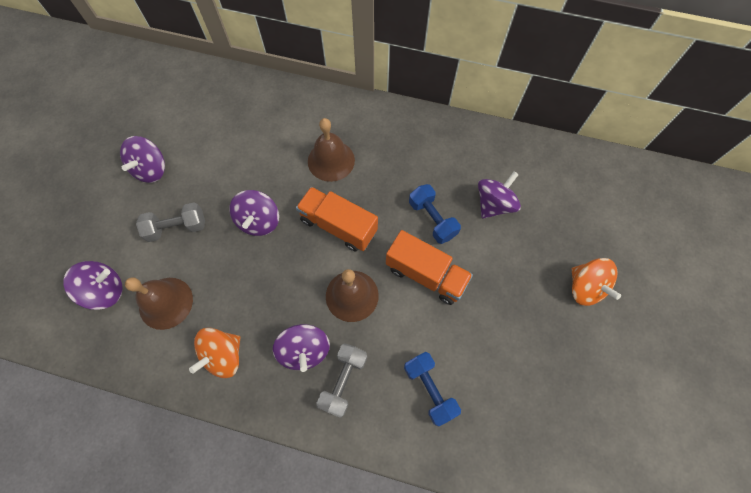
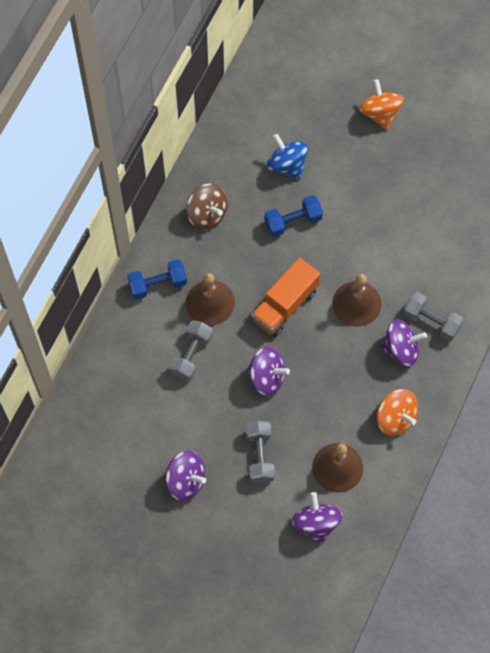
camera: 80 degrees left, 0 degrees up
(275, 154) = (191, 355): none -> grey dumbbell
(421, 143) = (207, 214): none -> brown spinning top
(426, 274) = (347, 238): orange truck -> none
(429, 389) = (447, 255): blue dumbbell -> blue dumbbell (158, 284)
(494, 204) = (287, 165): purple spinning top -> blue spinning top
(585, 287) = (380, 113): orange spinning top -> orange spinning top turned 90 degrees counterclockwise

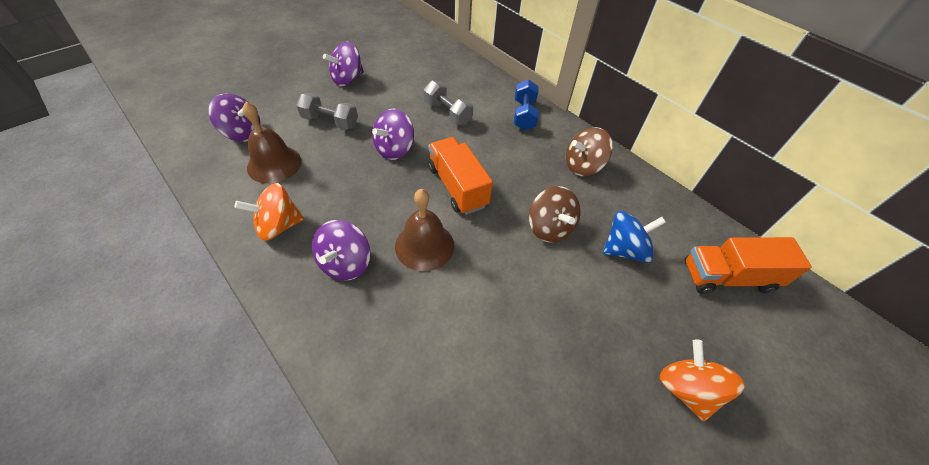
camera: 110 degrees right, 15 degrees down
(210, 302) = (490, 139): brown bell -> none
(277, 94) = (728, 277): none -> orange truck
(293, 221) = (549, 228): blue dumbbell -> brown spinning top
(380, 113) = (686, 389): orange spinning top -> orange spinning top turned 105 degrees counterclockwise
(431, 321) = (356, 311): grey dumbbell -> none

